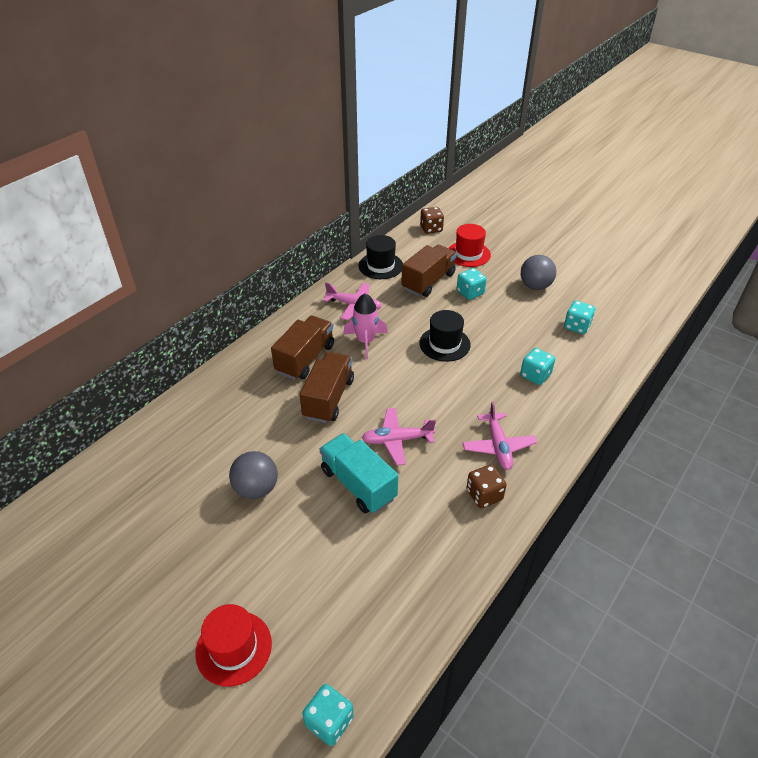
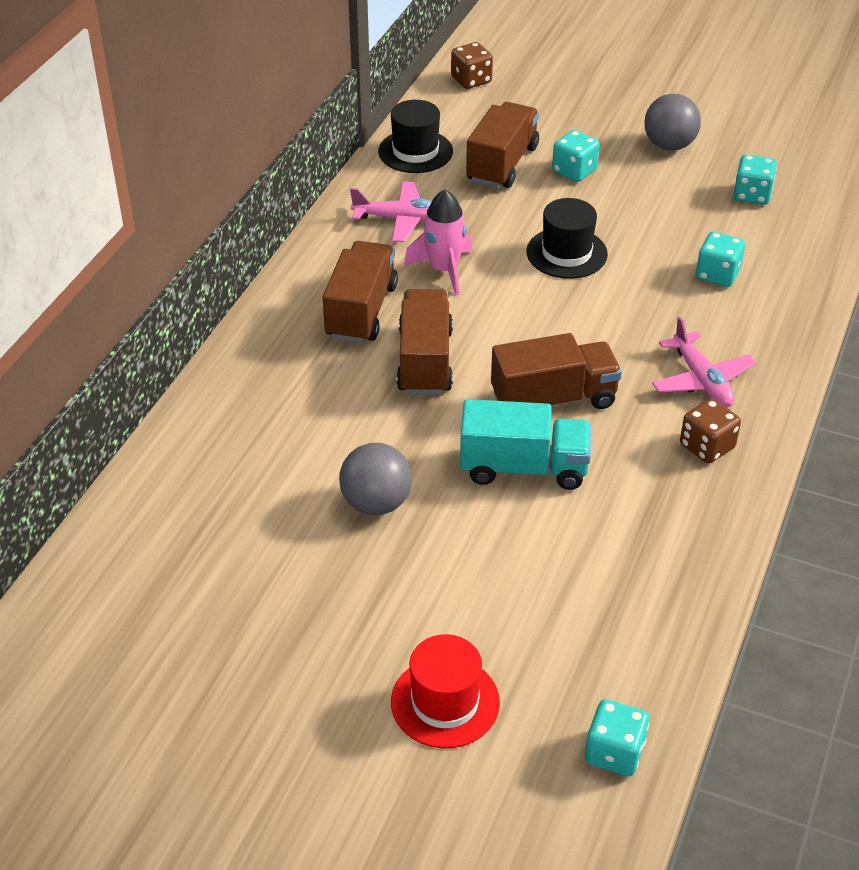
camera: 15 degrees left, 0 degrees up
(358, 484) = (523, 467): turquoise truck -> turquoise truck turned 150 degrees clockwise
(397, 440) = (553, 399): pink plane -> brown truck
(468, 254) = (547, 111): red hat -> none

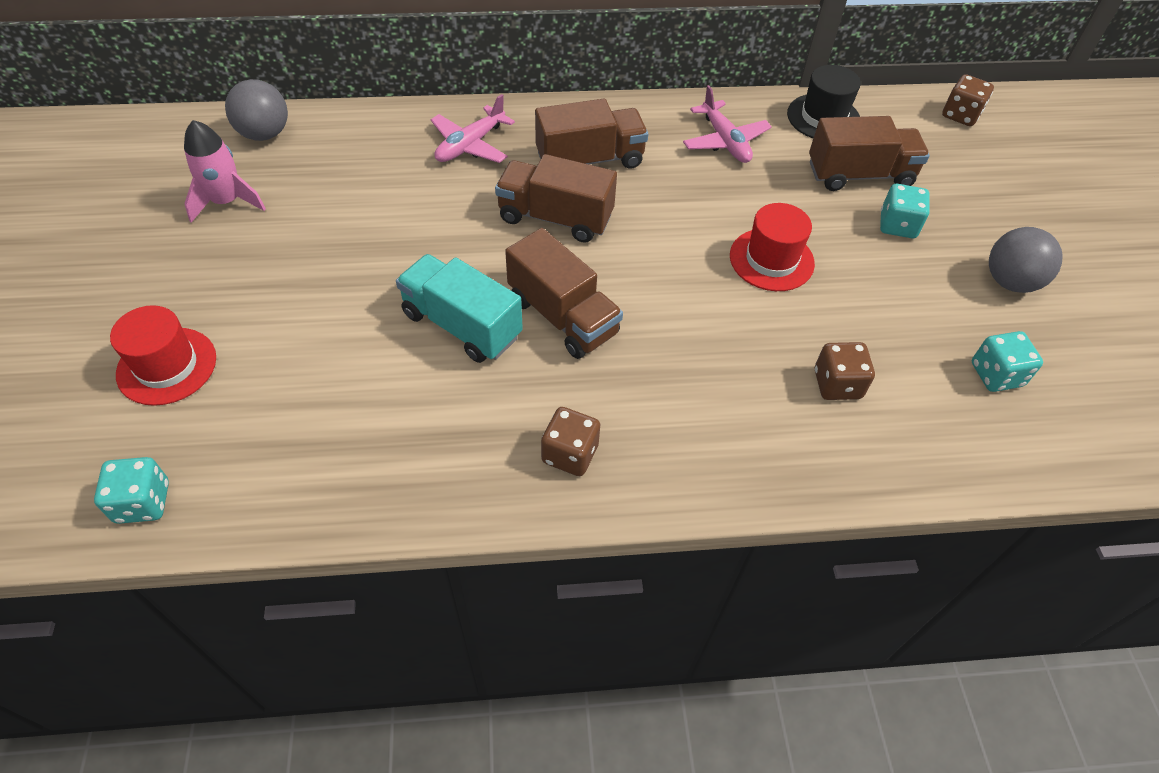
camera: 60 degrees right, 10 degrees up
(376, 503) = (370, 248): grey ball -> grey ball (264, 134)
(425, 361) = (555, 218): brown truck -> brown truck turned 135 degrees counterclockwise
(444, 270) = (680, 189): pink rocket -> pink rocket (227, 202)
(523, 467) = (462, 325): turquoise truck -> turquoise truck turned 150 degrees clockwise
(566, 253) = (771, 259): black hat -> red hat
(701, 380) = (664, 420): pink plane -> pink plane (470, 145)
(717, 274) = (837, 384): turquoise dice -> brown dice

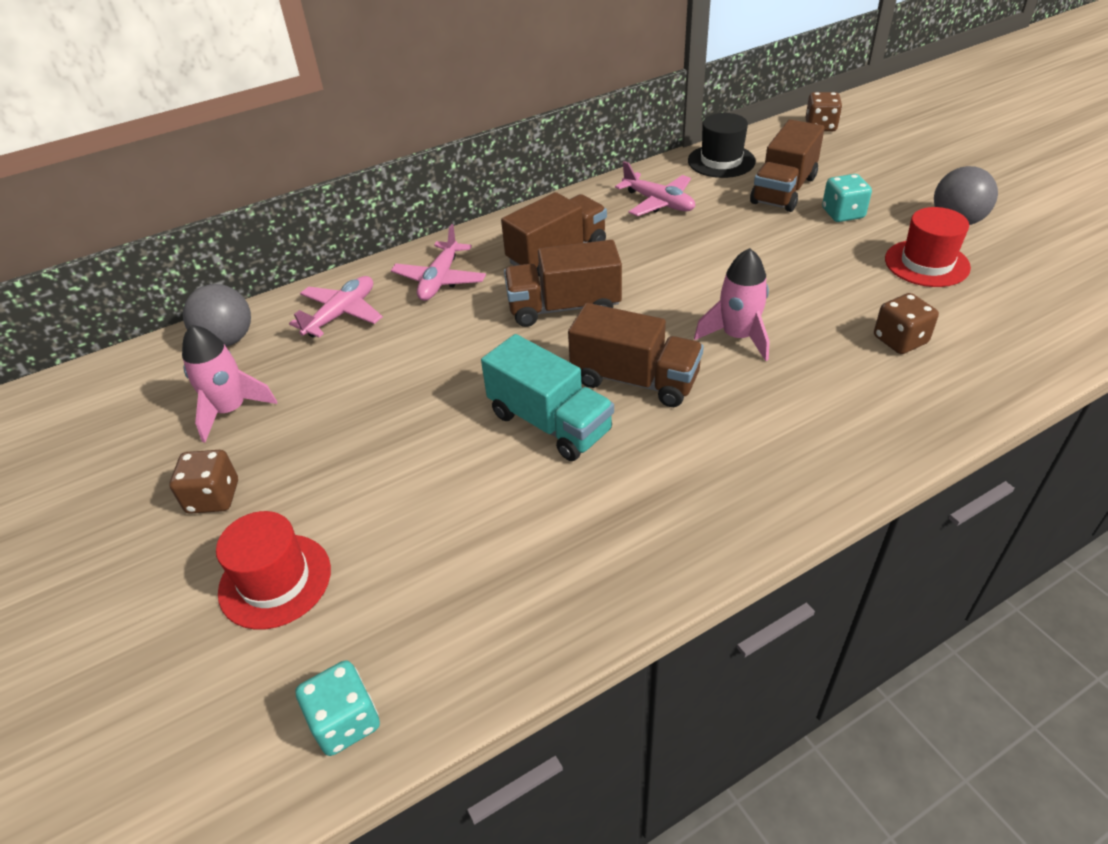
camera: 20 degrees left, 10 degrees down
(367, 146) = (341, 314): none -> pink plane
(462, 325) = (549, 423): turquoise truck -> turquoise truck turned 150 degrees counterclockwise
(570, 454) = (734, 485): brown dice -> brown dice (213, 497)
(687, 314) = (737, 336): none -> pink rocket
(771, 259) = (769, 272): red hat -> red hat (926, 263)
(859, 175) = (783, 190): brown truck -> brown truck turned 150 degrees clockwise
(996, 375) = (1006, 286): turquoise dice -> none

